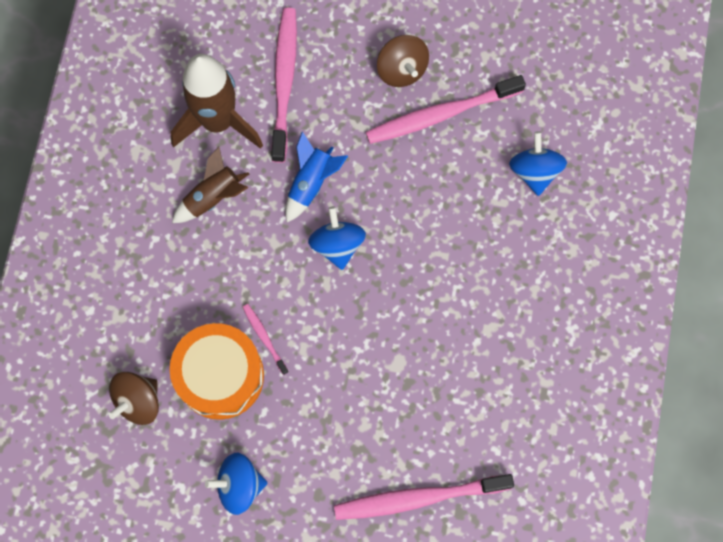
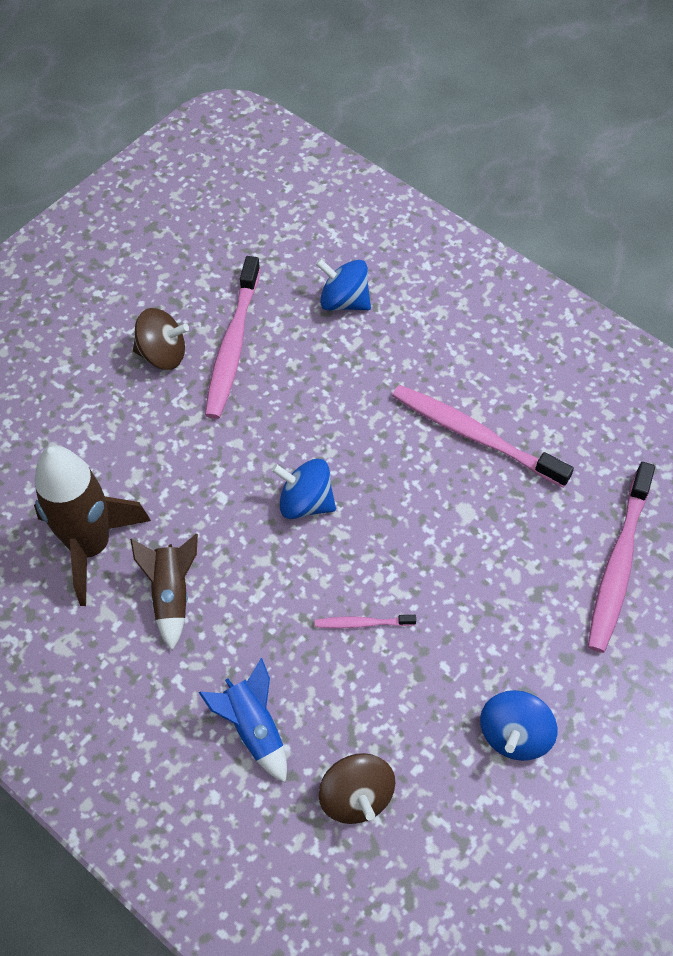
camera: 60 degrees left, 15 degrees down
(220, 376) = (378, 690): orange drum -> none
(284, 83) = (96, 462): pink toothbrush -> pink toothbrush (475, 436)
(311, 183) = (223, 492): blue rocket -> blue rocket (254, 728)

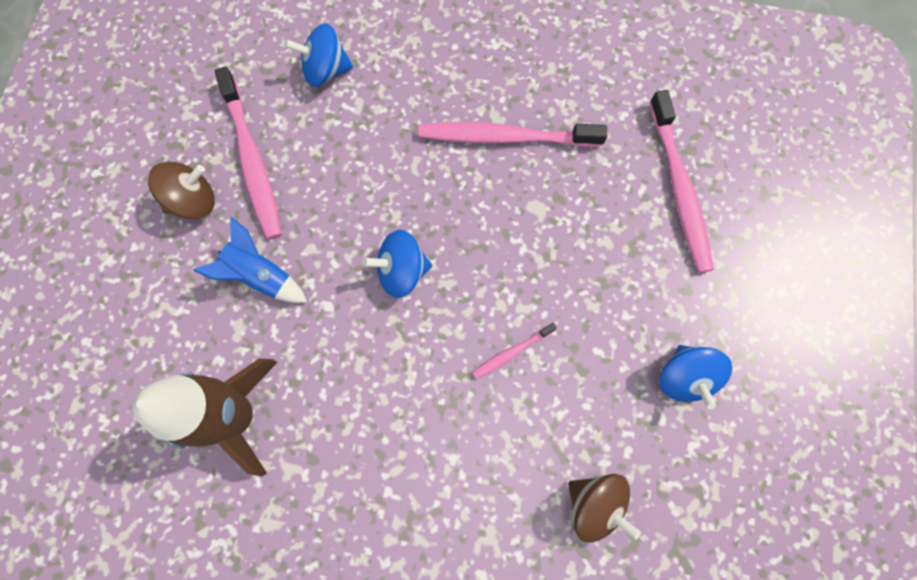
camera: 30 degrees left, 15 degrees up
(171, 594) = (337, 419): brown rocket -> none
(254, 728) = (478, 496): blue rocket -> blue rocket (261, 276)

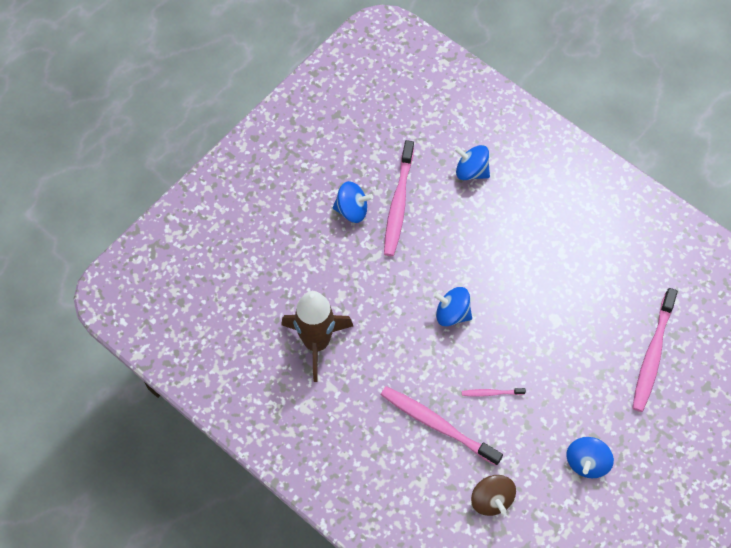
camera: 30 degrees right, 10 degrees down
(193, 201) = (352, 210): brown spinning top -> blue spinning top
(261, 276) = (369, 273): blue rocket -> none
(506, 137) = (561, 268): pink toothbrush -> pink toothbrush (437, 425)

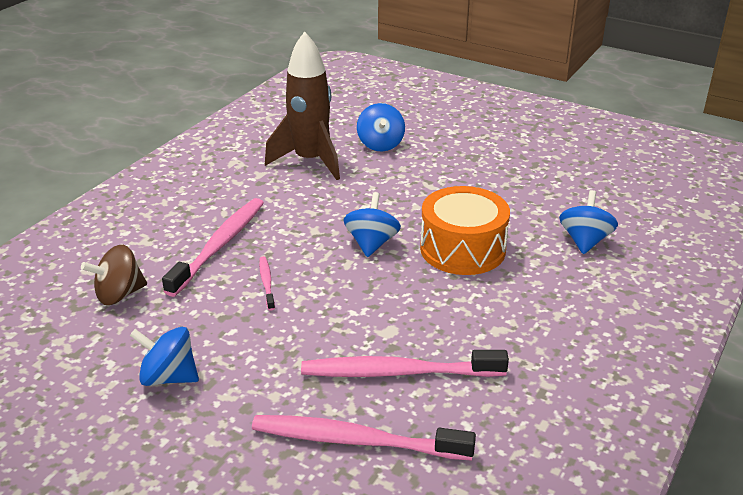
camera: 80 degrees right, 30 degrees down
(352, 210) = (482, 165): blue spinning top -> blue spinning top (380, 144)
(398, 203) = (507, 193): pink toothbrush -> pink toothbrush (399, 372)
(469, 253) = (462, 249): none -> orange drum

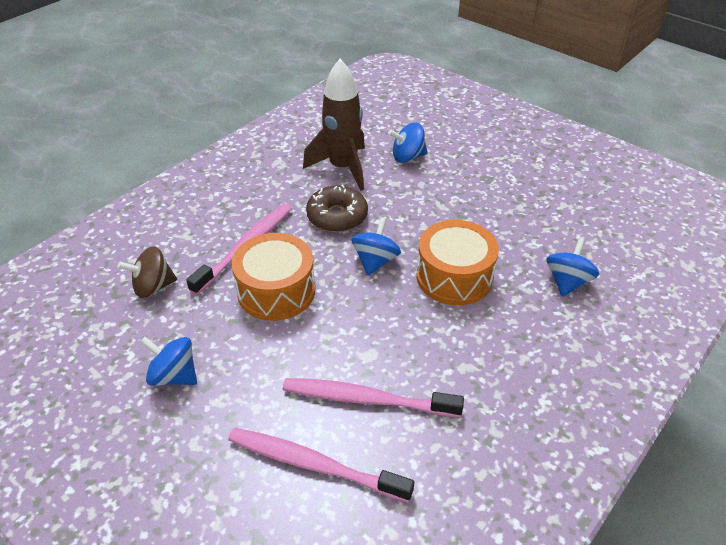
camera: 10 degrees right, 10 degrees up
(266, 283) = (276, 291): pink toothbrush -> orange drum
(317, 206) = (337, 216): none -> brown donut
(380, 144) = (407, 157): blue spinning top -> blue spinning top turned 75 degrees clockwise

